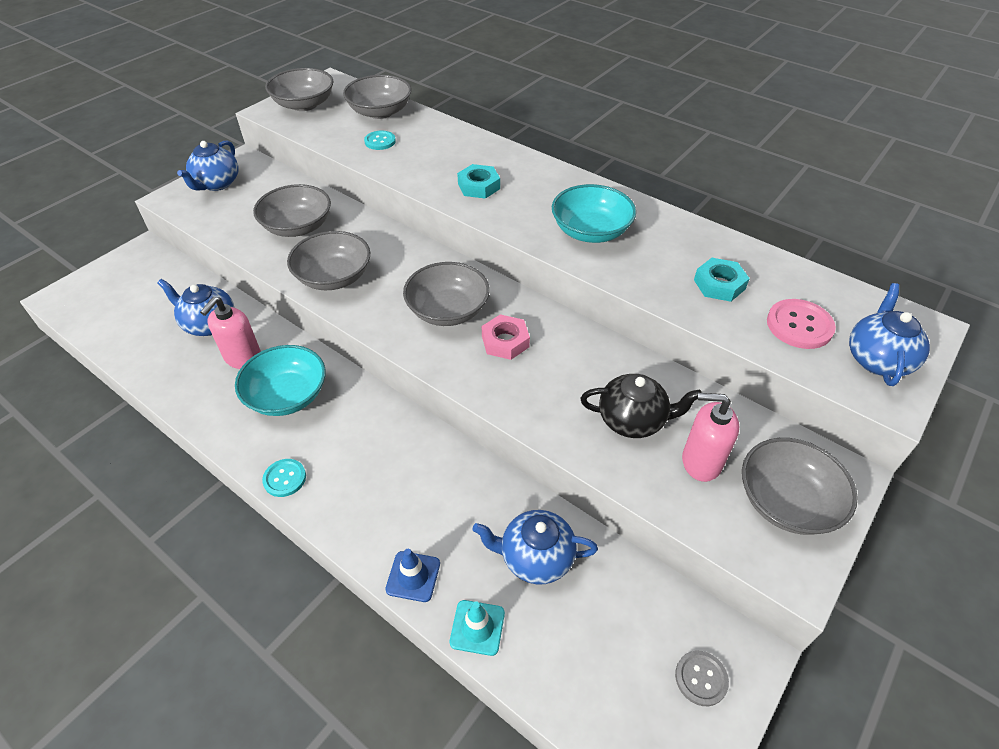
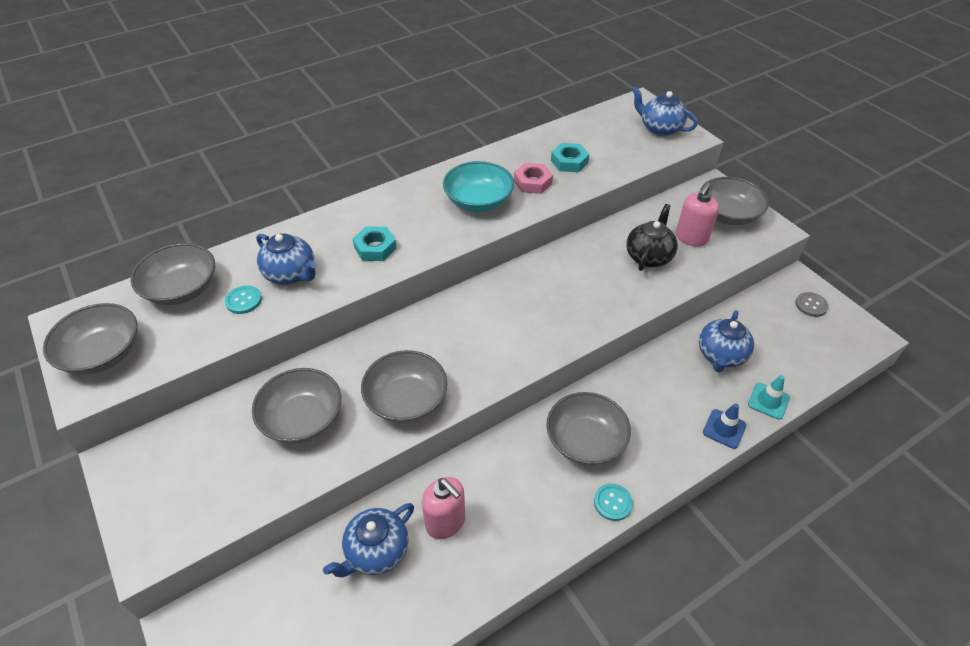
camera: 70 degrees left, 0 degrees up
(217, 184) = (154, 493): blue teapot -> blue teapot (291, 274)
(287, 395) = (514, 487): turquoise bowl -> none
(448, 310) = (494, 326): grey bowl -> grey bowl (585, 441)
(505, 341) = (547, 300): pink nut -> pink nut (532, 182)
(799, 325) = (621, 145): pink button -> none

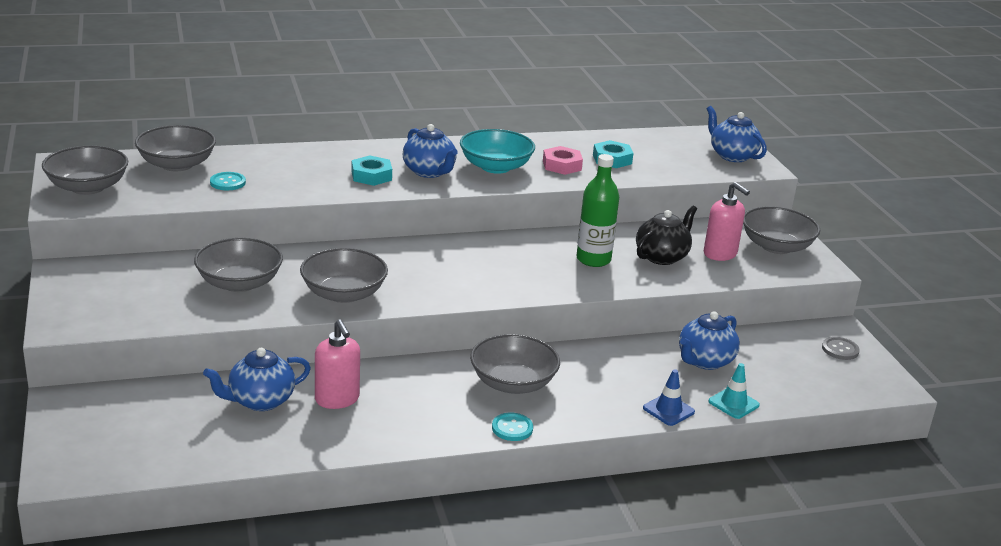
camera: 15 degrees right, 20 degrees down
(291, 274) = (281, 176): blue teapot -> blue teapot (429, 172)
(597, 278) = (593, 259): none -> green bottle
(691, 238) = (720, 254): pink soap dispenser -> pink soap dispenser turned 90 degrees counterclockwise

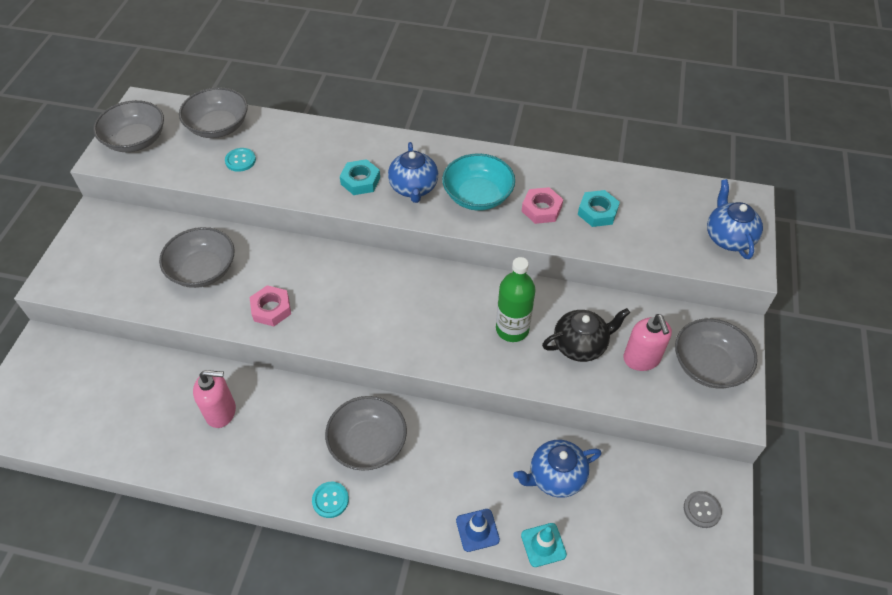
camera: 30 degrees right, 25 degrees up
(260, 401) = (166, 392): blue teapot -> none
(337, 399) = (221, 412): pink soap dispenser -> pink soap dispenser turned 90 degrees counterclockwise
(343, 294) = (271, 309): grey bowl -> pink nut

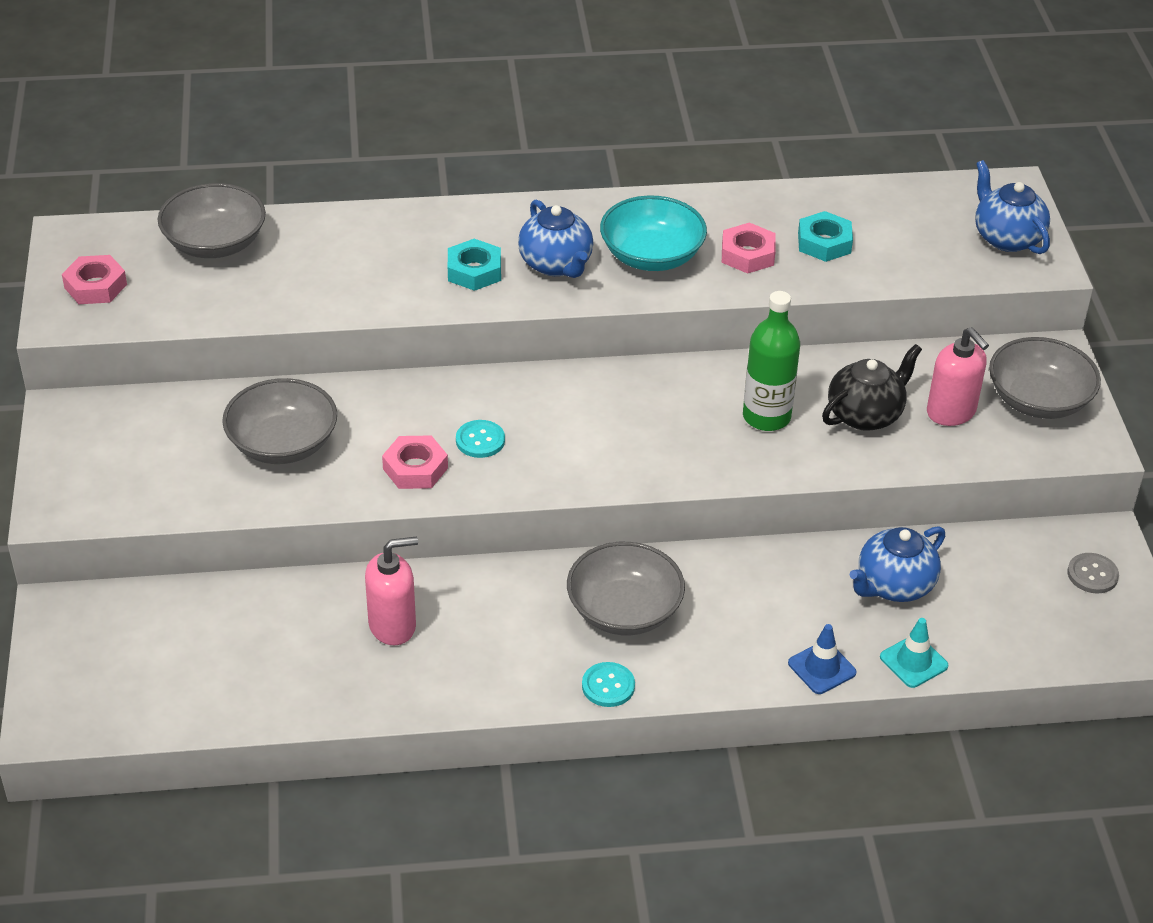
camera: 20 degrees left, 10 degrees down
(136, 140) = (95, 286): grey bowl -> pink nut
(240, 160) = (278, 280): turquoise button -> turquoise button (480, 440)

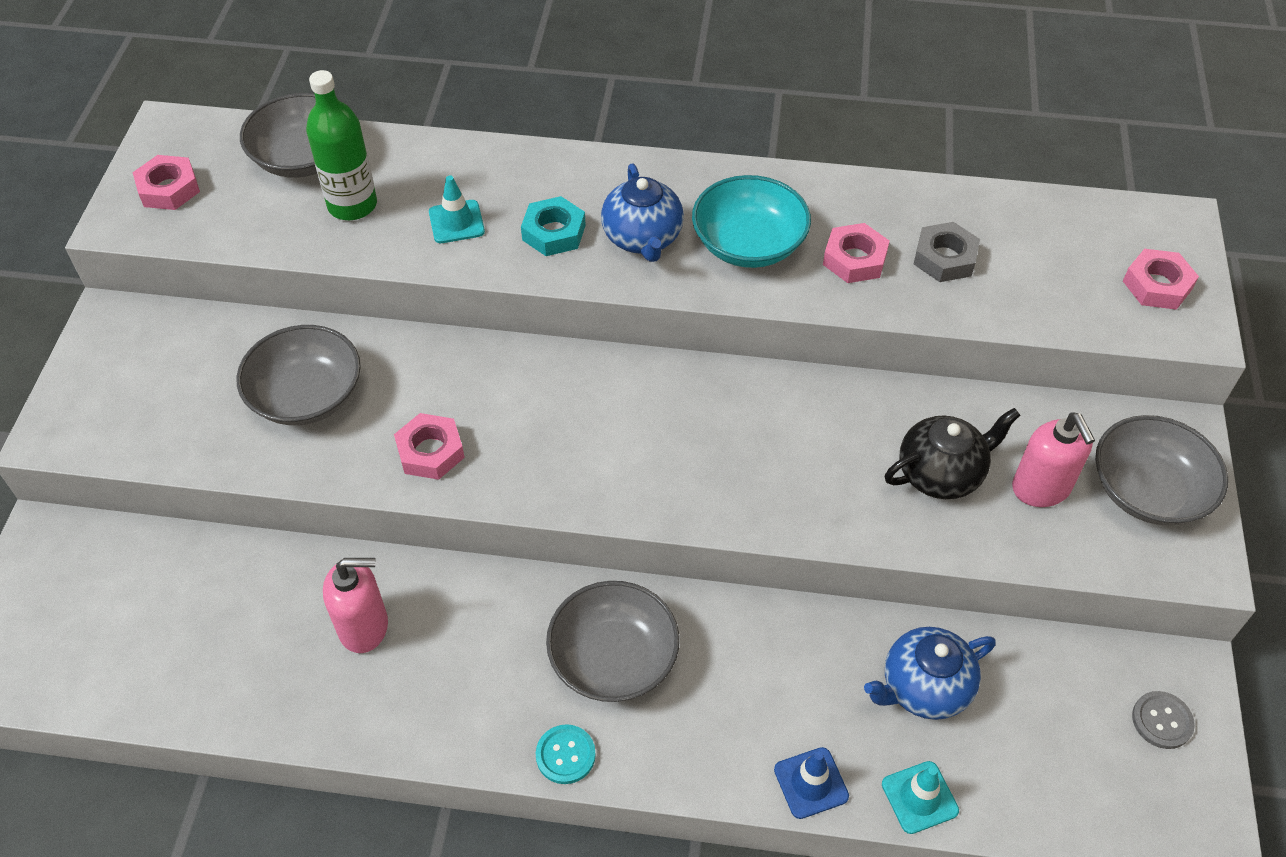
camera: 15 degrees right, 10 degrees up
(381, 275) = (456, 222): none -> turquoise traffic cone
(480, 440) = (510, 429): turquoise button -> none
(766, 417) = (828, 456): green bottle -> green bottle (352, 205)
(824, 243) = (944, 258): turquoise nut -> grey nut
(1006, 238) = (1157, 285): blue teapot -> pink nut

